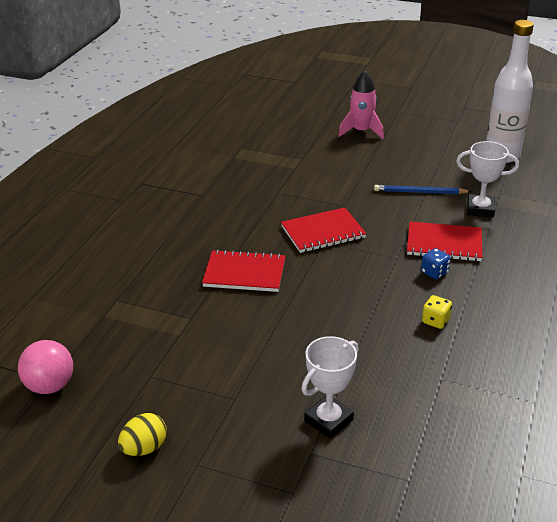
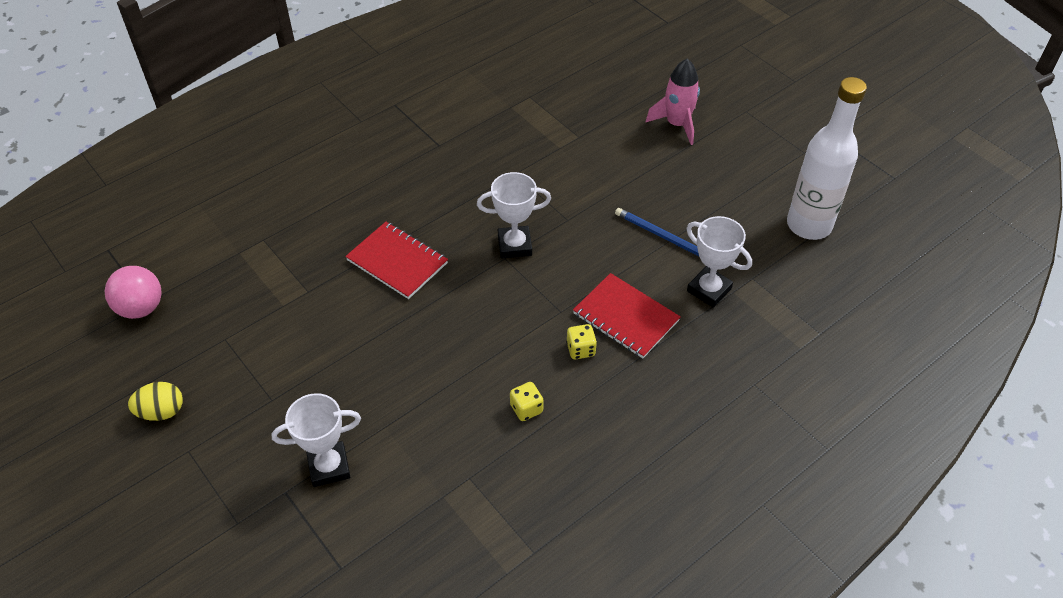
camera: 30 degrees right, 15 degrees up
(323, 232) = (514, 245): red notebook -> white trophy
(434, 273) = (581, 349): blue dice -> yellow dice

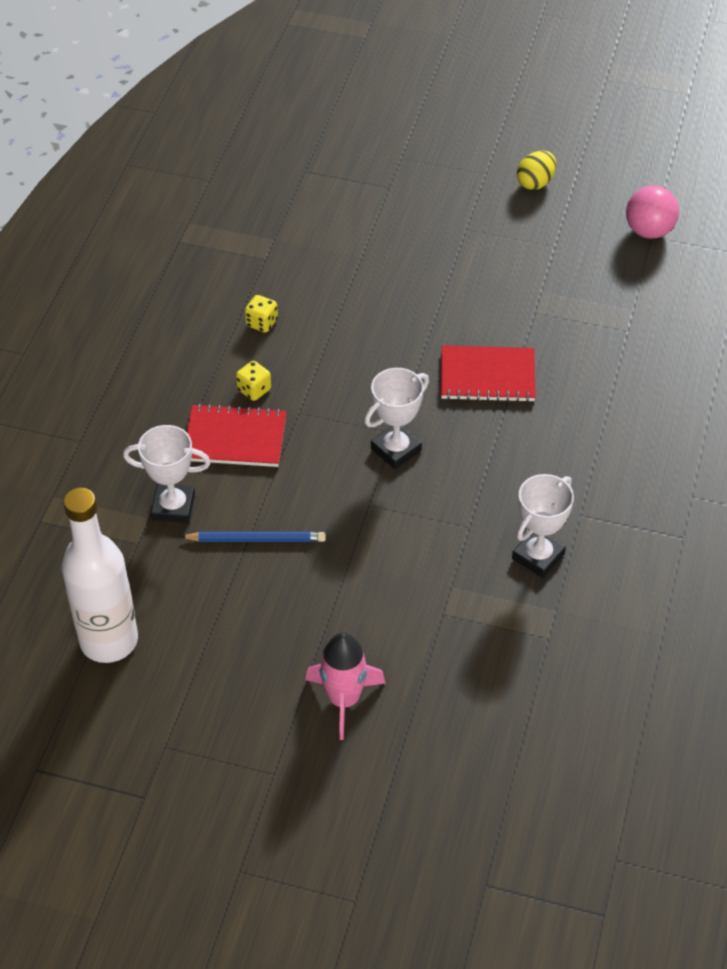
camera: 145 degrees right, 0 degrees up
(329, 467) = (374, 214): white trophy -> white trophy (538, 556)

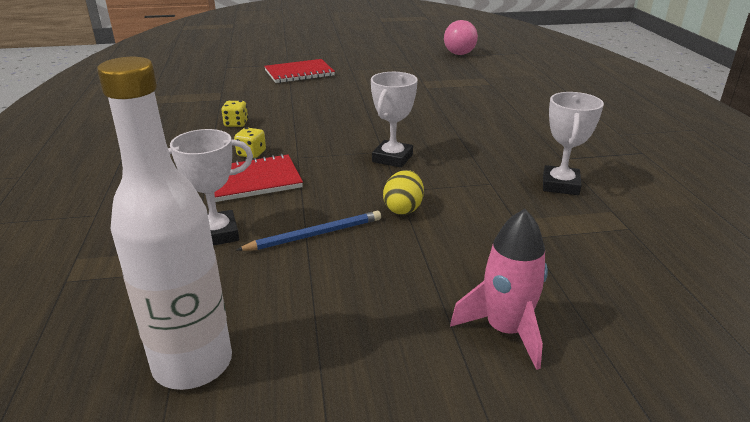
camera: 25 degrees left, 20 degrees down
(487, 376) = (424, 115): red notebook -> red notebook (299, 73)
(535, 183) = (377, 50): yellow egg -> yellow egg (403, 209)

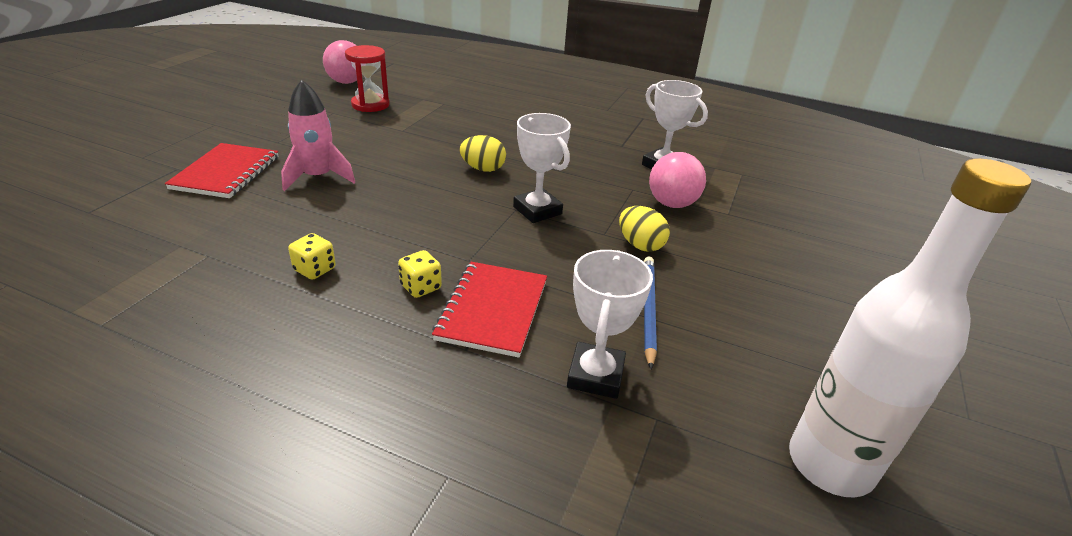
camera: 60 degrees left, 5 degrees up
(419, 125) = (483, 169): none -> yellow egg
(442, 69) = (370, 105): none -> red hourglass
(496, 206) = (672, 204): none -> pink ball
(505, 330) = (841, 276): pink rocket -> pink rocket (318, 177)

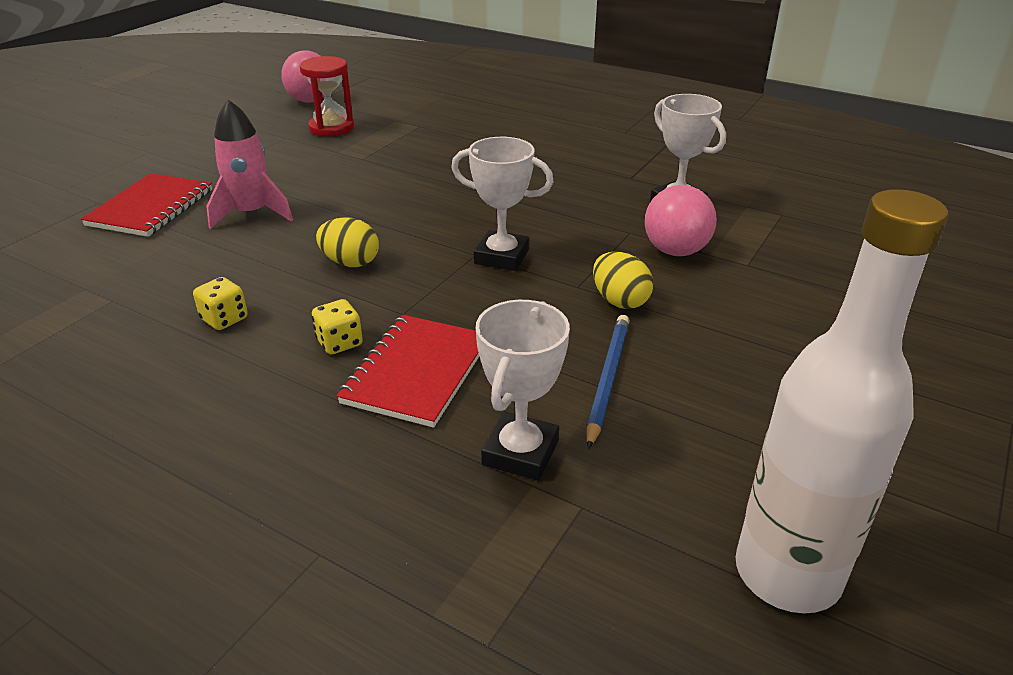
camera: 10 degrees right, 0 degrees up
(483, 169) = (448, 205): yellow egg -> yellow egg (350, 263)
(537, 210) = (502, 256): white trophy -> white trophy turned 45 degrees counterclockwise

